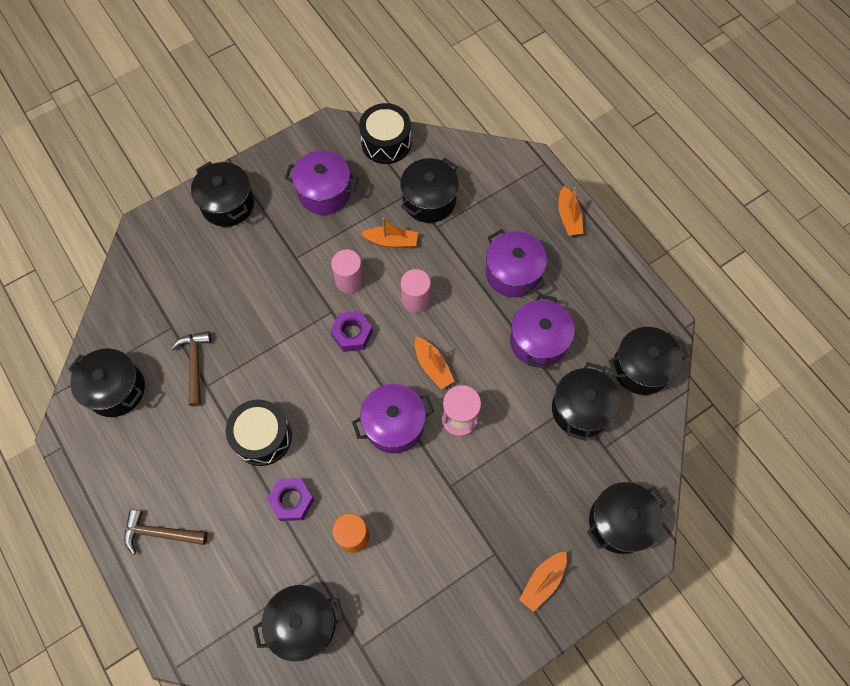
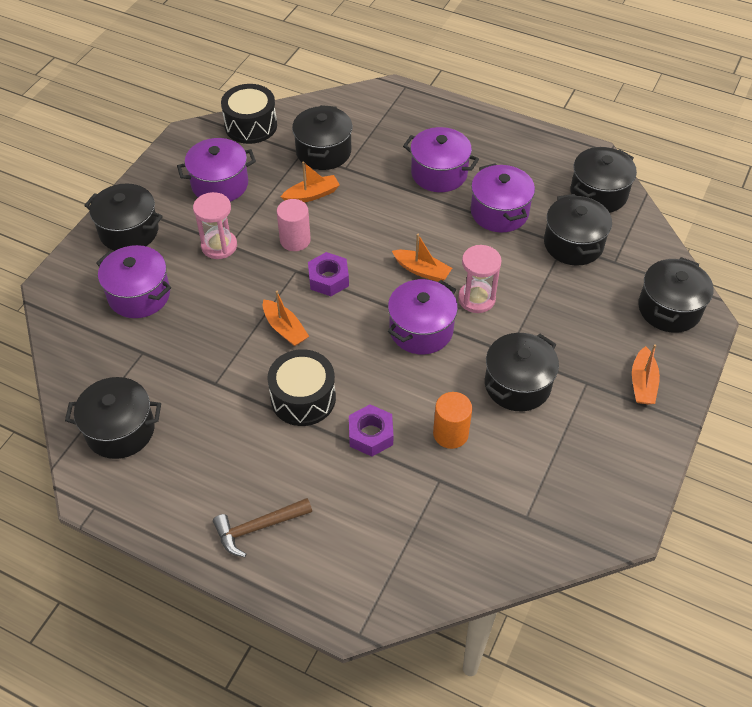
camera: 30 degrees left, 15 degrees down
(195, 364) = (190, 371): brown hammer -> none
(200, 271) = (139, 295): none -> purple pot
(287, 255) = (219, 246): none -> pink hourglass
(303, 623) = (457, 528): black pot -> black pot (517, 385)
(416, 300) = (368, 228): pink cylinder -> none
(568, 217) = (455, 115): orange boat -> orange boat (285, 329)

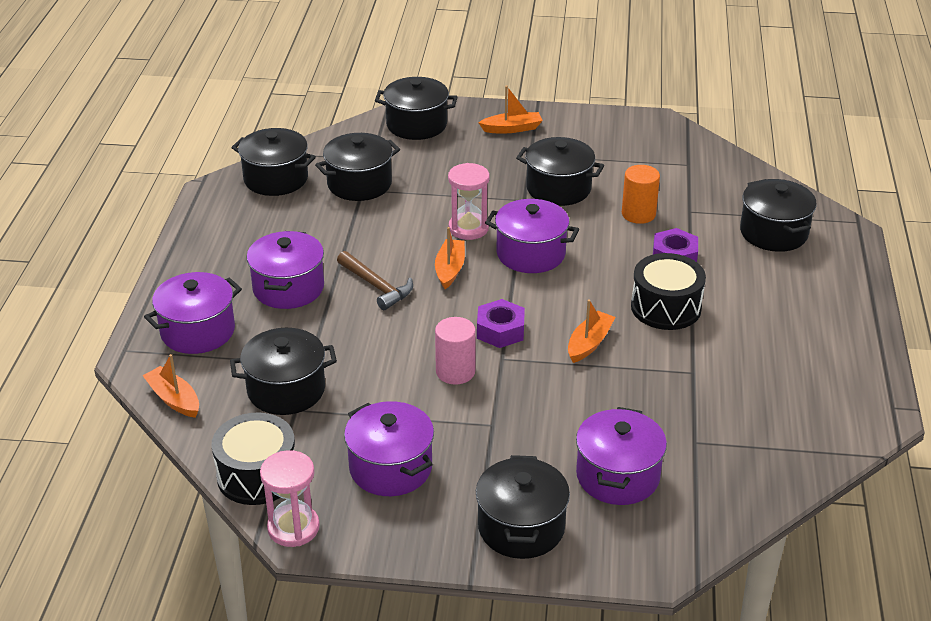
camera: 110 degrees left, 15 degrees down
(120, 430) = (800, 421): black pot -> black pot (773, 233)
(219, 246) = (499, 432): pink hourglass -> pink hourglass (293, 528)
(258, 528) = (820, 297): brown hammer -> brown hammer (377, 286)
(312, 195) = (372, 379): orange boat -> orange boat (174, 399)
(499, 212) = (334, 235): purple pot -> purple pot (198, 331)

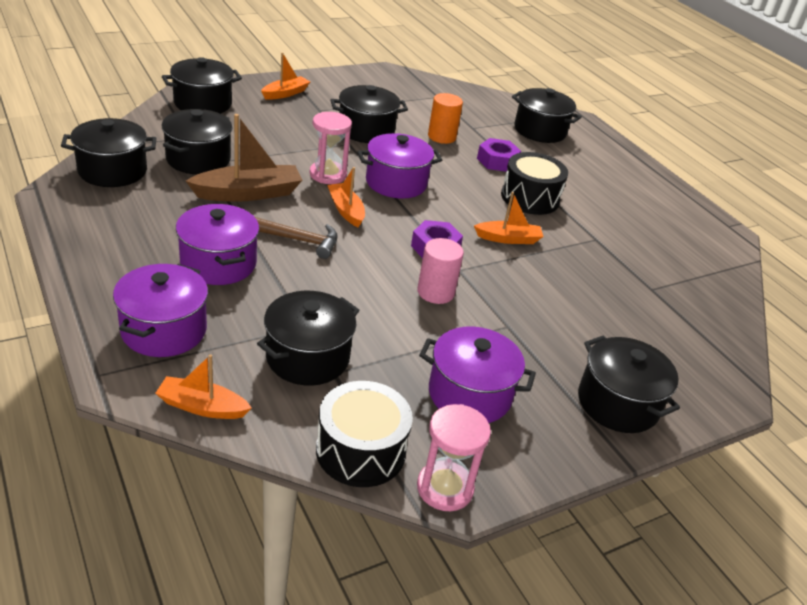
camera: 40 degrees left, 0 degrees up
(374, 229) = (248, 193): none -> brown boat
(589, 343) = (508, 239): orange boat -> orange boat turned 90 degrees clockwise
(617, 476) = (635, 334): purple pot -> none

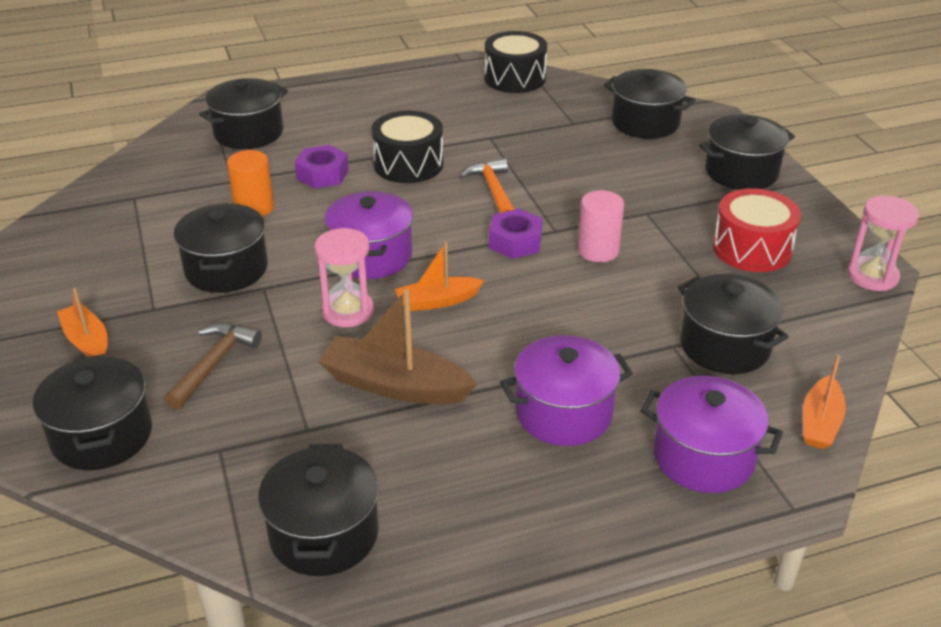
camera: 75 degrees left, 0 degrees up
(198, 159) = (294, 437): black pot -> black pot (645, 123)
(248, 193) = (395, 385): brown boat -> brown boat turned 60 degrees counterclockwise
(299, 240) = (507, 343): brown hammer -> brown hammer (214, 364)
(360, 450) = (845, 319): black drum -> black drum (515, 78)
(469, 394) = (752, 248): purple pot -> red drum
(508, 239) = (493, 191): orange boat -> orange hammer

